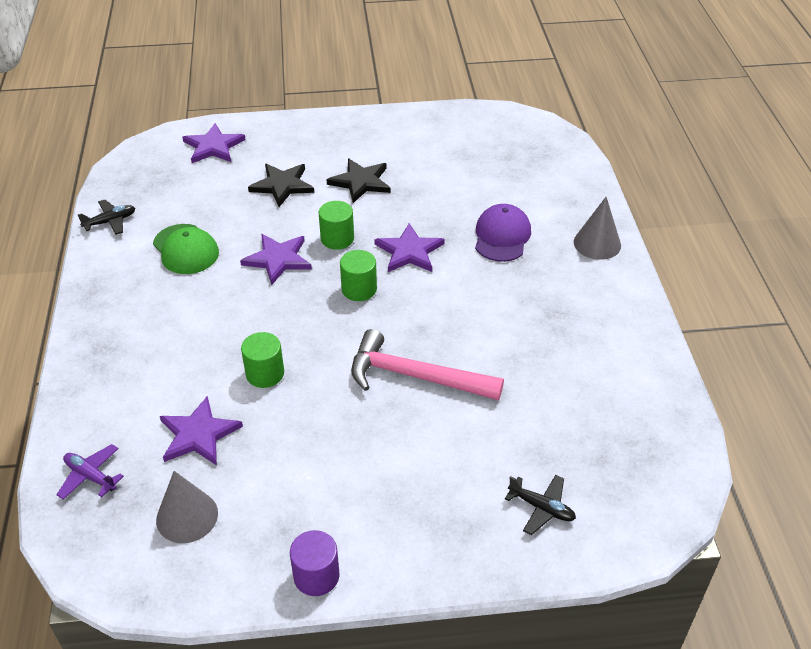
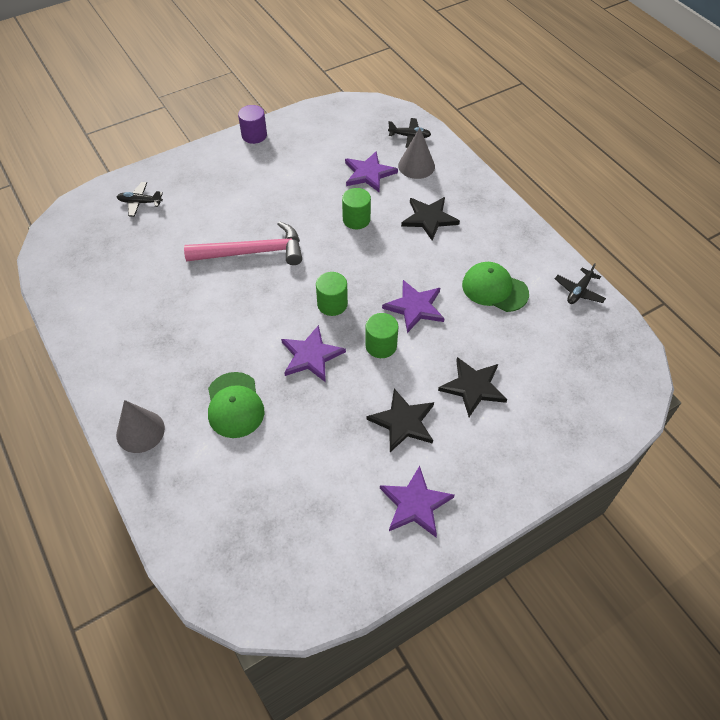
camera: 155 degrees right, 10 degrees up
(90, 476) = (409, 136): purple plane -> black plane
(180, 344) = (429, 218): none -> black star
(187, 516) = (341, 137): grey cone -> grey cone (416, 166)
(213, 146) = (580, 411): purple star -> purple star (415, 504)
(502, 236) = (234, 405): purple cap -> green cap

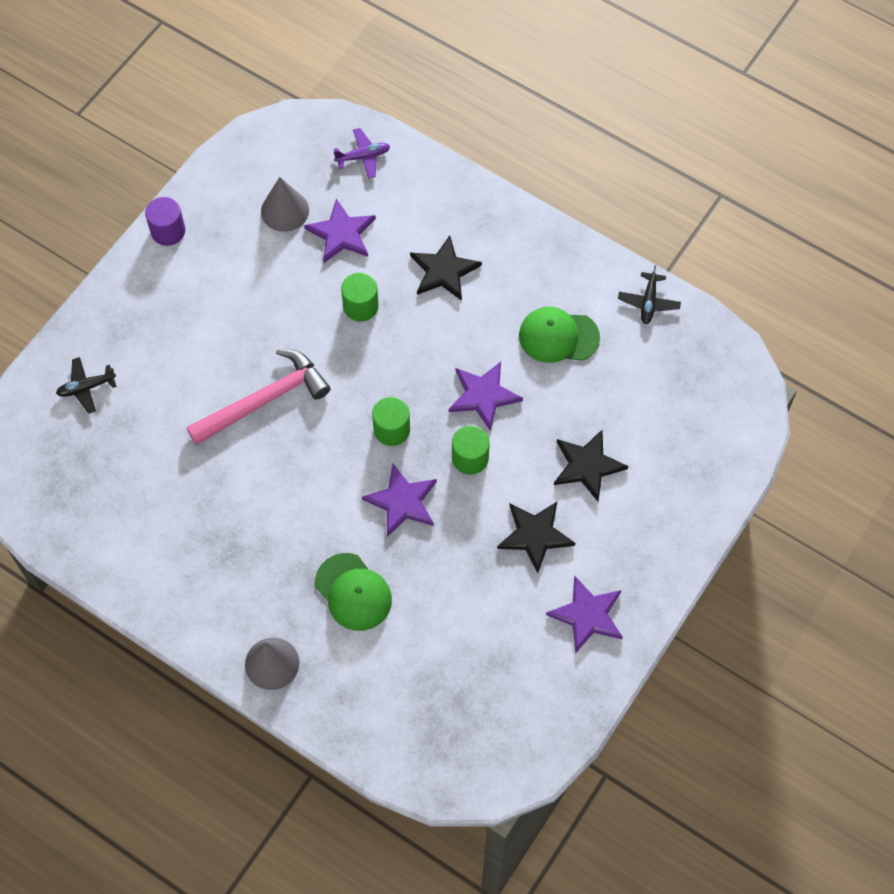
camera: 25 degrees left, 10 degrees up
(409, 136) = (363, 157): black plane -> purple plane
(416, 166) = (393, 199): grey cone -> grey cone (285, 210)

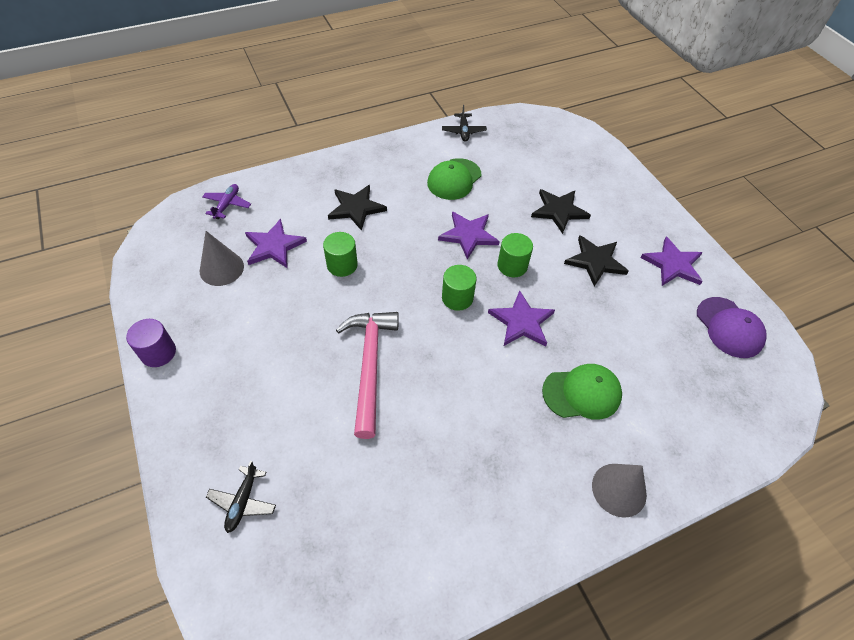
camera: 60 degrees left, 10 degrees down
(532, 701) = (729, 327): none -> purple cap
(648, 302) = (463, 131): black plane -> black plane turned 45 degrees clockwise

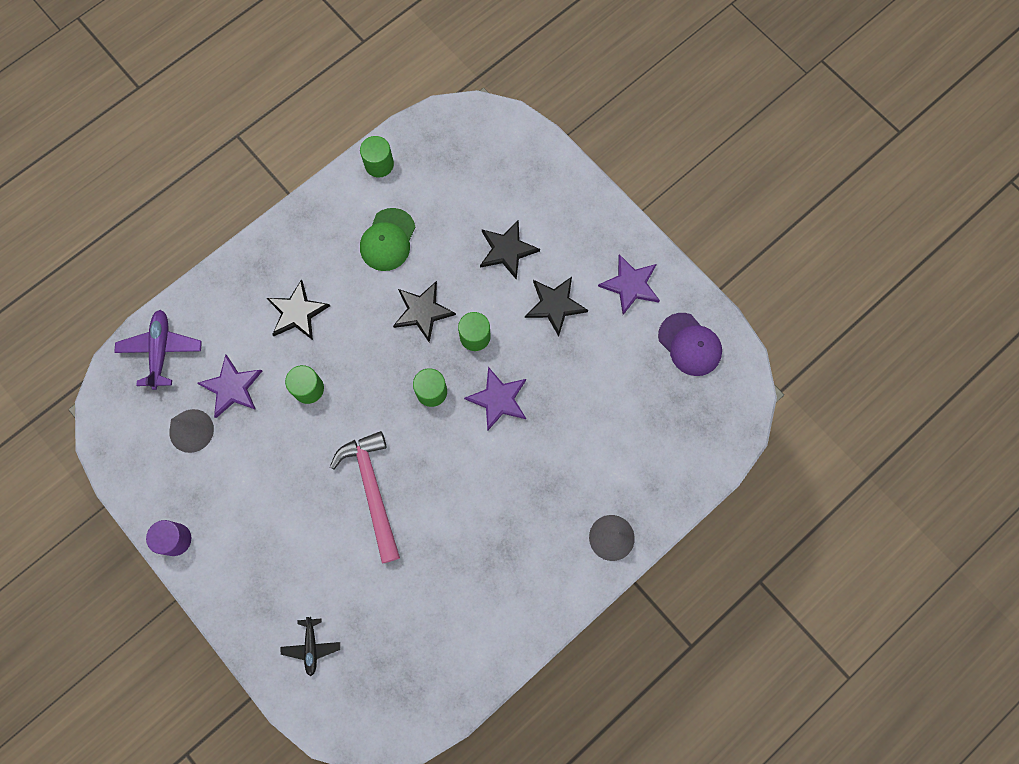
camera: 15 degrees left, 20 degrees up
(227, 205) = (161, 350): purple plane -> purple plane, size x1.56
(463, 131) = (379, 164): black plane -> green cylinder
(468, 235) = (422, 311): purple star -> black star
(582, 393) = (566, 457): green cap -> none

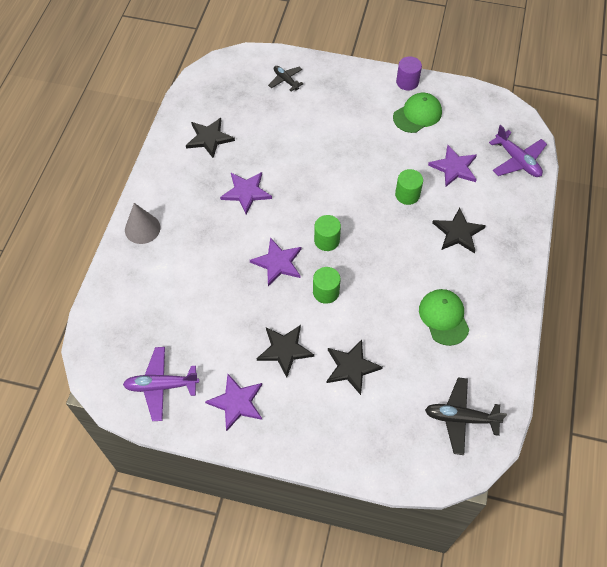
camera: 145 degrees right, 15 degrees down
(191, 430) = (454, 133): grey cone -> none
(206, 483) = (417, 115): none -> green cap
(372, 490) = (316, 166): pink hammer -> none
(379, 164) = (502, 369): green cylinder -> none
(422, 311) = (376, 285): black star -> black star (209, 138)
(450, 150) = (460, 418): none -> black plane
(471, 509) = (246, 192): none -> purple star
(689, 344) = (161, 386): purple cap -> purple plane

